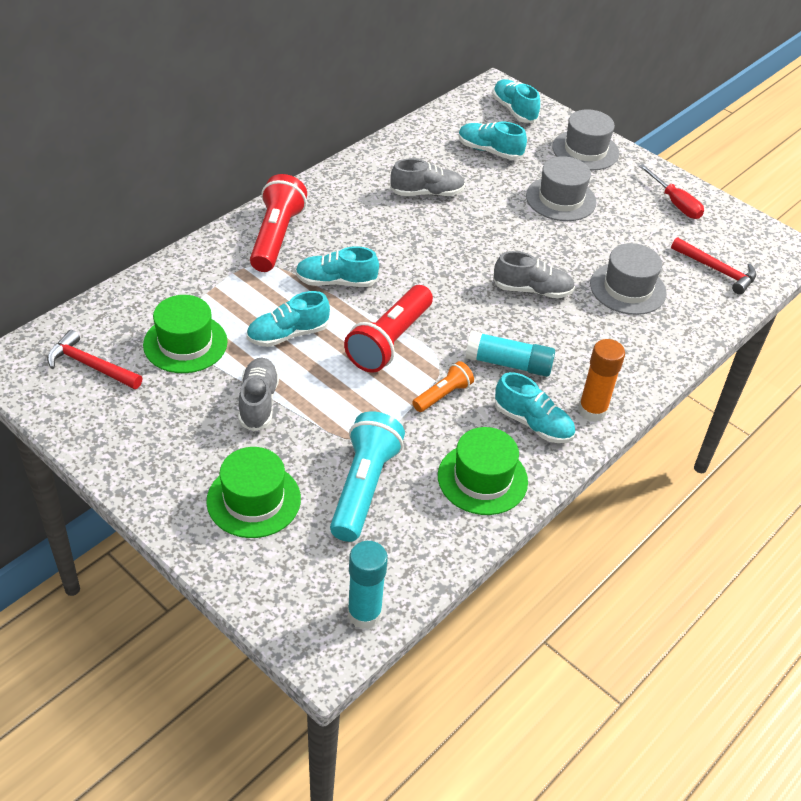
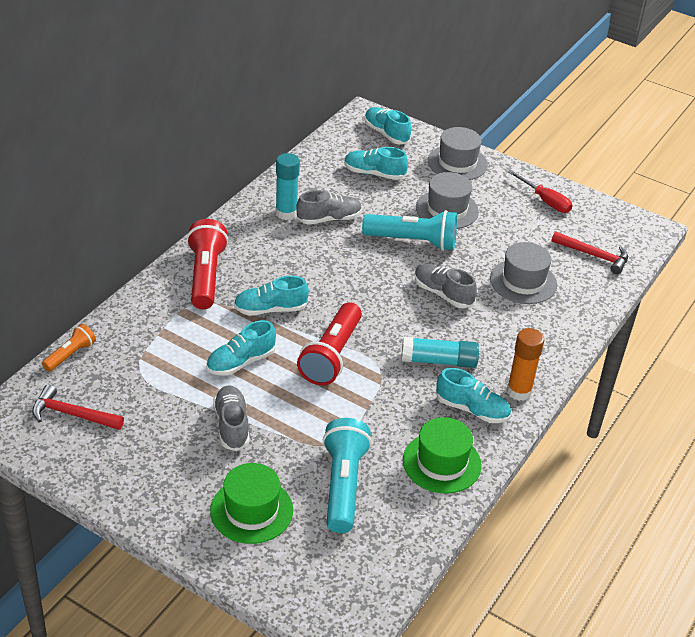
camera: 10 degrees left, 5 degrees down
(185, 343) = (152, 383): green hat -> none
(364, 614) = (372, 591): turquoise glue stick -> turquoise glue stick (286, 213)
(443, 395) = (390, 396): orange flashlight -> orange flashlight (70, 355)
(514, 229) = (413, 241): none -> turquoise flashlight
(532, 290) = (443, 294): grey shoe -> grey shoe turned 135 degrees counterclockwise

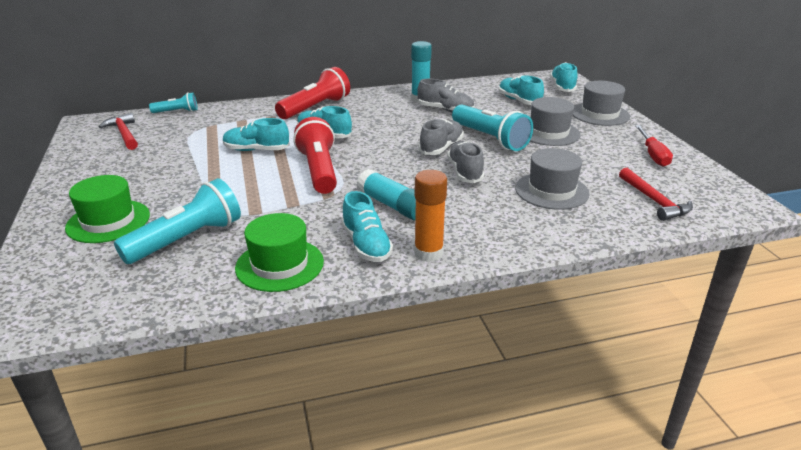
camera: 45 degrees right, 10 degrees down
(70, 355) = (177, 112): orange flashlight -> turquoise flashlight
(232, 425) = (189, 175): grey shoe -> grey shoe (441, 148)
(331, 356) = (319, 170): red flashlight -> red flashlight turned 105 degrees clockwise

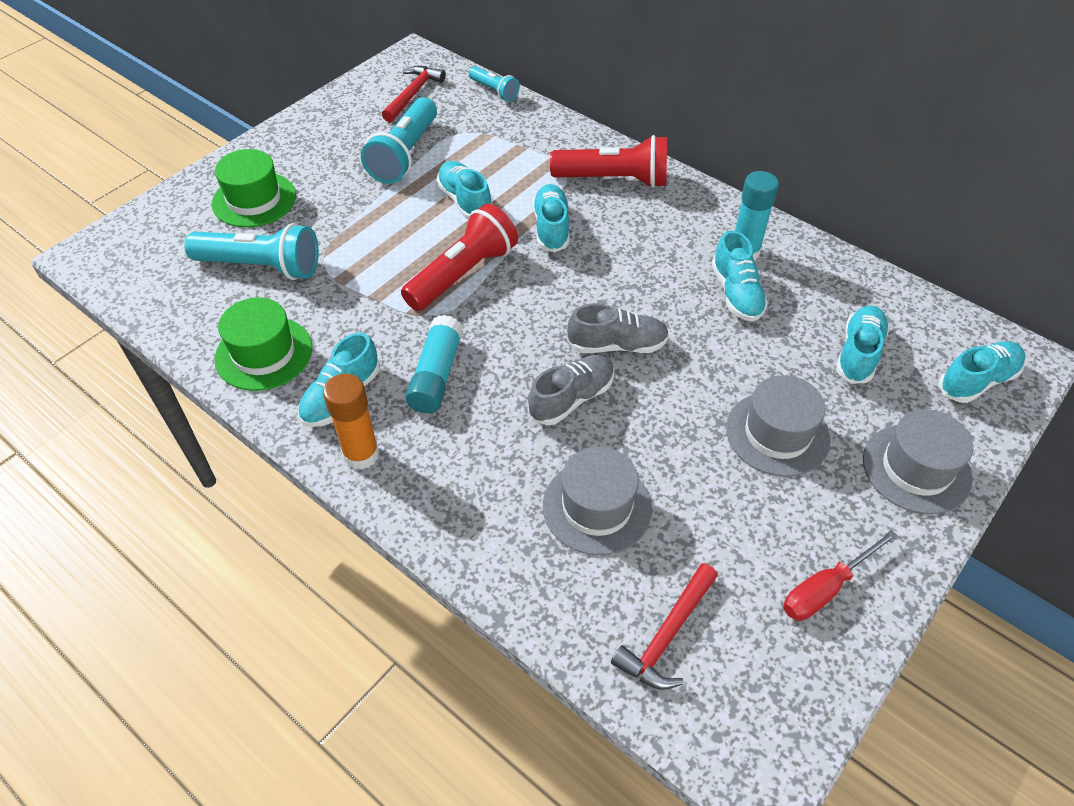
camera: 55 degrees right, 20 degrees up
(445, 110) = (736, 293): grey shoe -> turquoise shoe
(490, 139) = (691, 380): turquoise flashlight -> turquoise flashlight (405, 155)

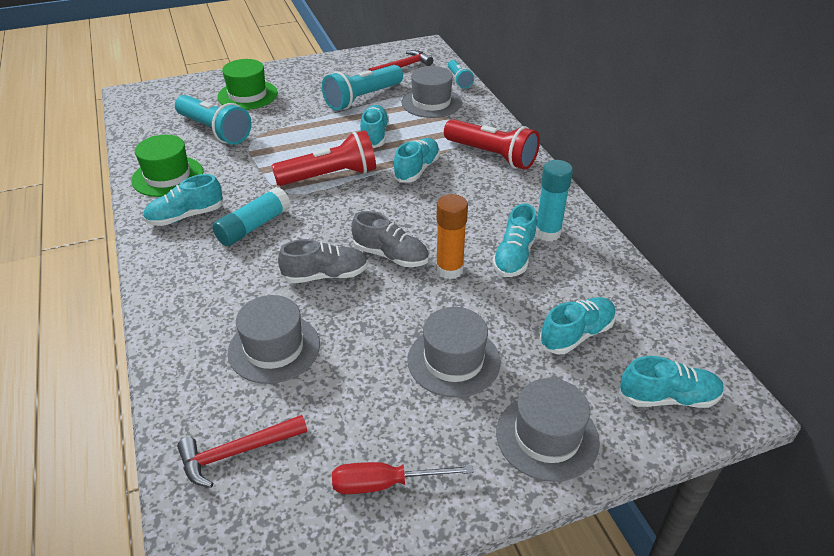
camera: 30 degrees right, 10 degrees down
(361, 454) = (163, 252): orange glue stick -> orange glue stick (449, 270)
(490, 133) = (431, 102): none -> grey hat

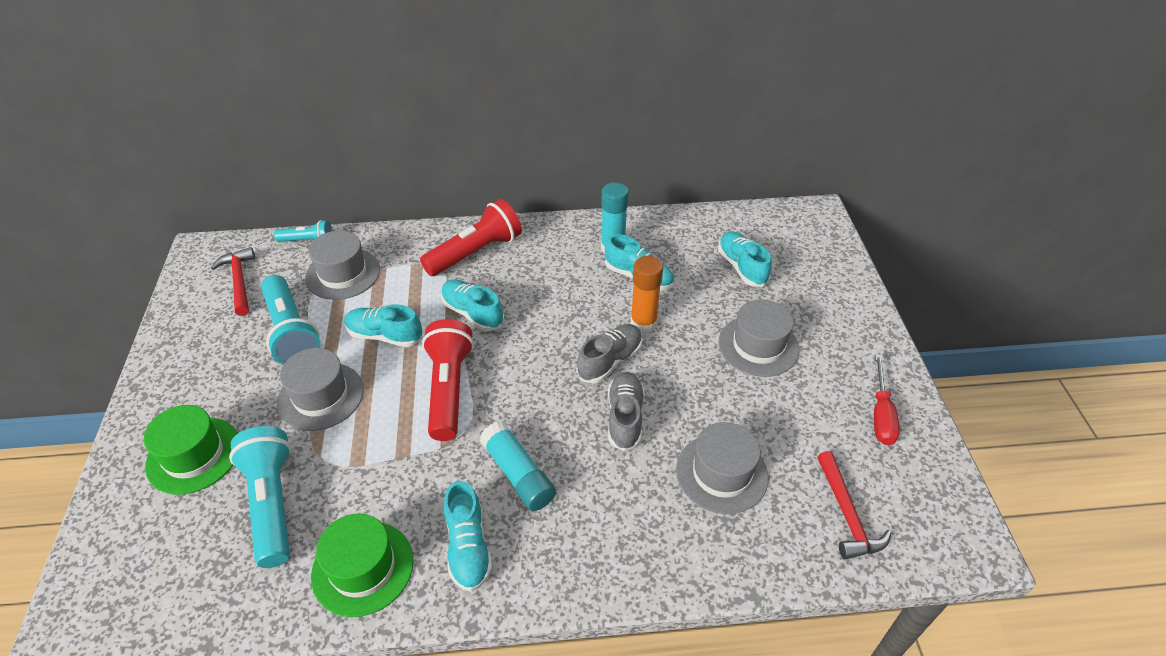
camera: 75 degrees left, 5 degrees up
(215, 131) = (272, 503): turquoise flashlight -> turquoise flashlight turned 75 degrees counterclockwise
(547, 436) = (841, 311): grey hat -> grey hat (320, 396)
(668, 398) = (810, 241): turquoise shoe -> none

